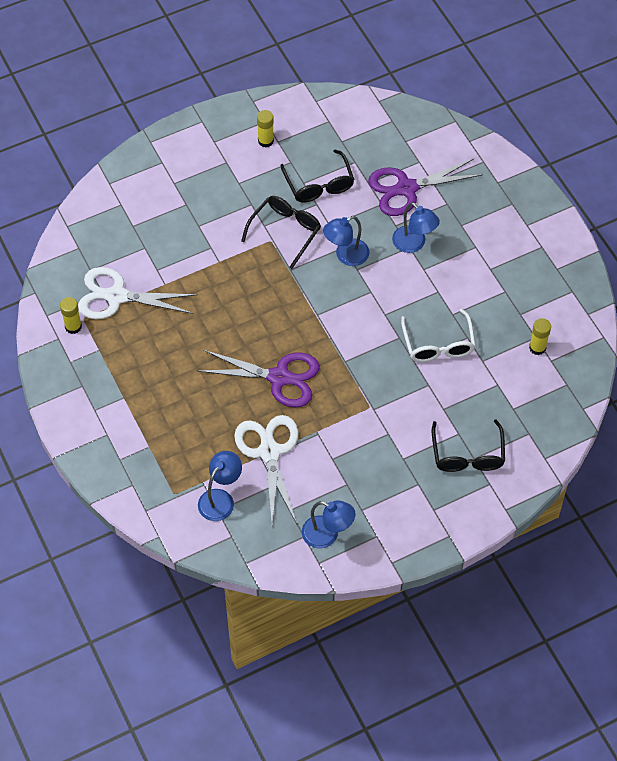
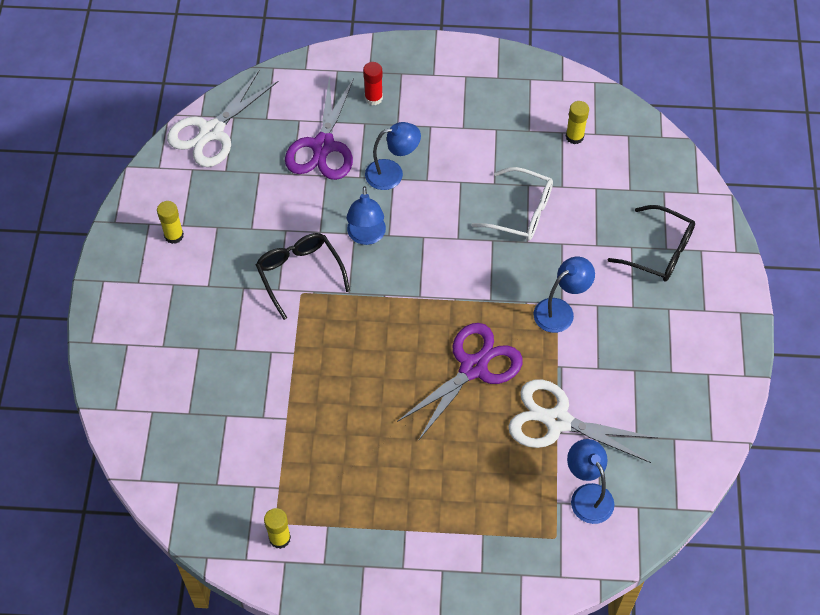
camera: 60 degrees left, 0 degrees up
(116, 296) = (270, 474): white scissors -> white scissors (211, 132)
(319, 185) = (264, 216): black glasses -> none
(327, 535) = (684, 417): blue lamp -> blue lamp (560, 310)
(475, 197) = (373, 98): none -> red glue stick

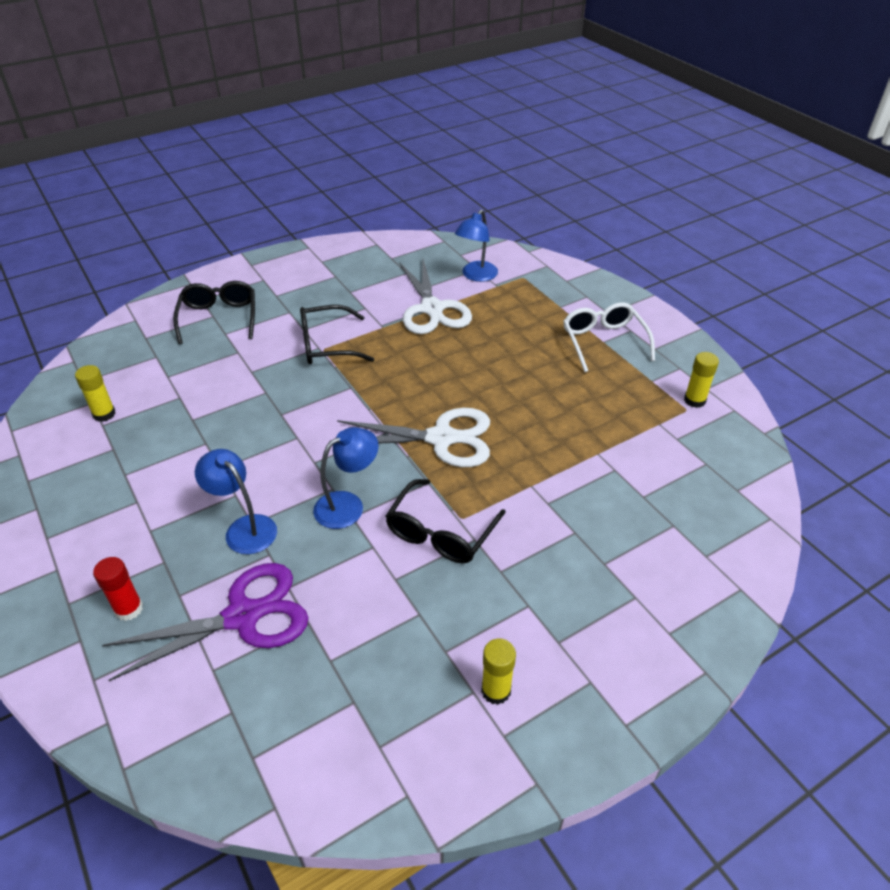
camera: 125 degrees left, 15 degrees down
(211, 132) = (297, 768): white scissors -> white scissors (442, 438)
(473, 367) = (429, 368): purple scissors -> none
(521, 212) = (231, 409): white glasses -> white glasses (603, 342)
(560, 310) = (326, 345): blue lamp -> black glasses

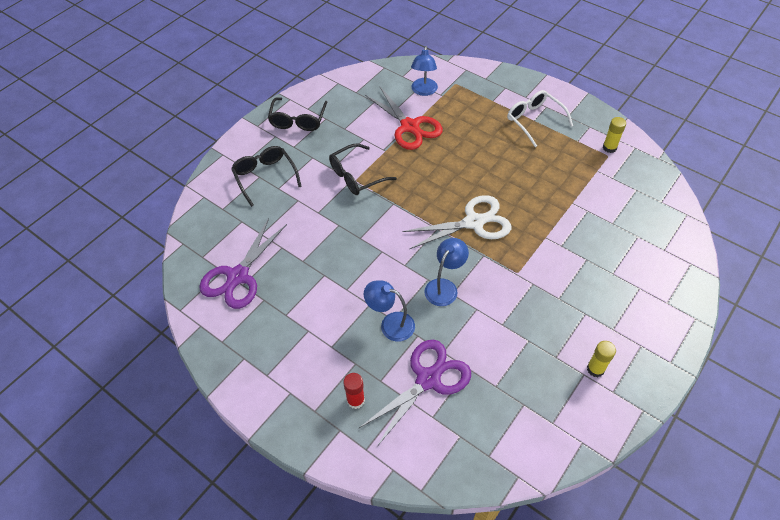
camera: 20 degrees left, 10 degrees up
(104, 414) = (238, 276): yellow glue stick -> purple scissors
(432, 309) = (410, 127): white scissors -> red scissors
(440, 533) = (511, 286): black glasses -> black glasses (298, 120)

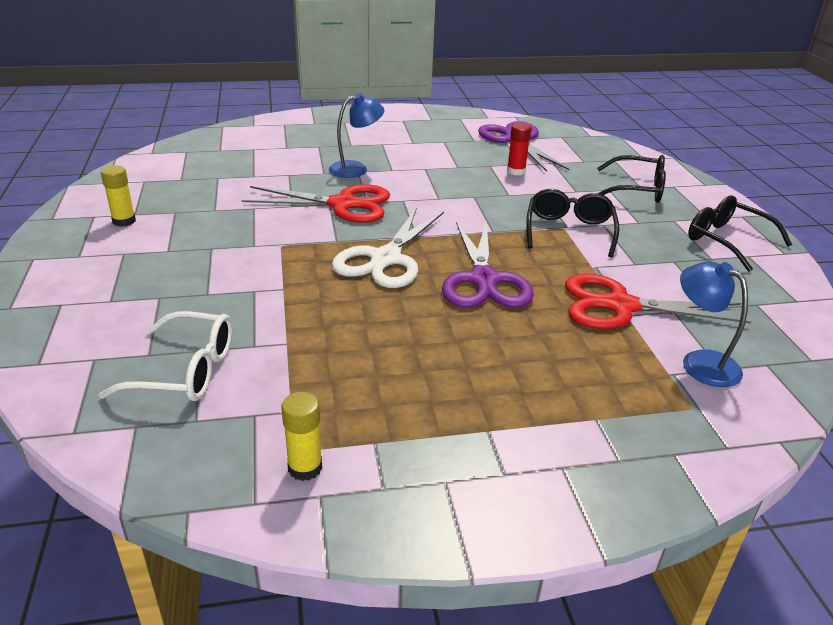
camera: 130 degrees right, 20 degrees down
(355, 400) = (323, 134): red glue stick -> red glue stick (516, 171)
(428, 379) = (281, 160): purple scissors -> purple scissors (484, 280)
(444, 287) = (343, 204): blue lamp -> red scissors
(534, 120) = (487, 430): white glasses -> white glasses (186, 371)

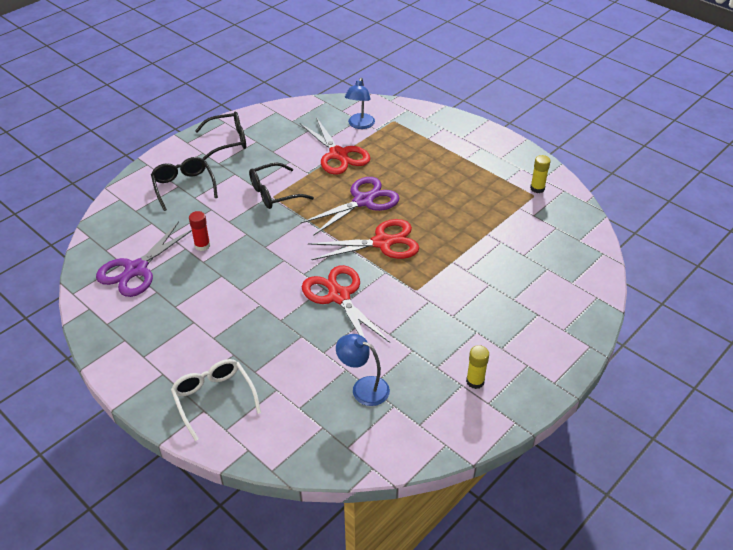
camera: 125 degrees left, 10 degrees up
(186, 371) = (540, 249): white glasses -> white glasses (214, 398)
(356, 168) = (277, 323): blue lamp -> blue lamp (363, 388)
(385, 259) = (382, 242): white scissors -> red scissors
(726, 240) = (228, 141): black glasses -> black glasses turned 120 degrees counterclockwise

